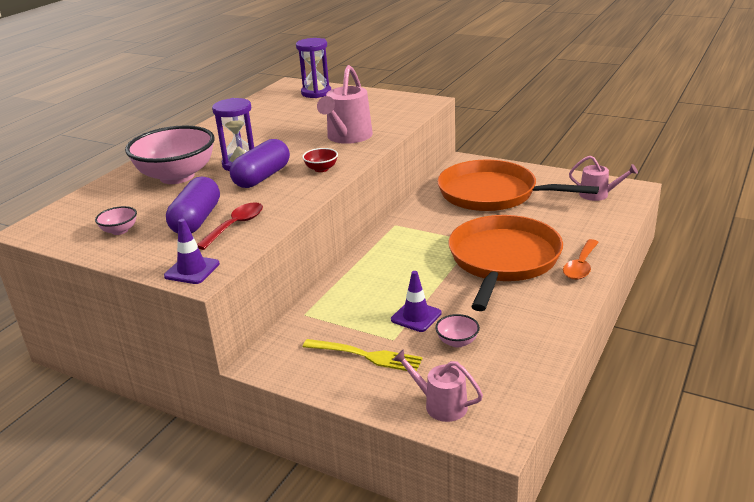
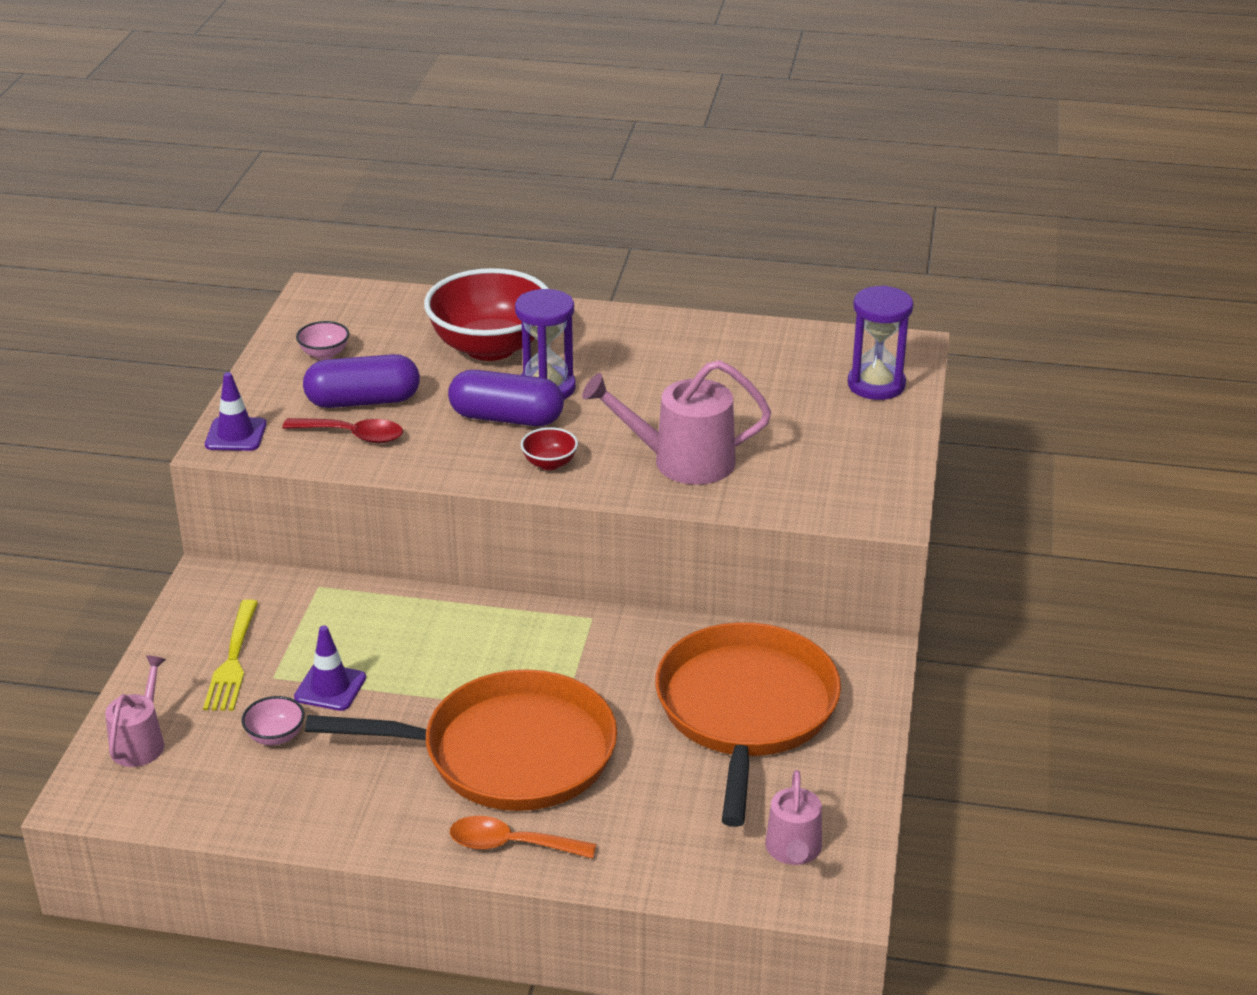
camera: 70 degrees right, 5 degrees up
(177, 176) = (490, 347): pink bowl -> red bowl

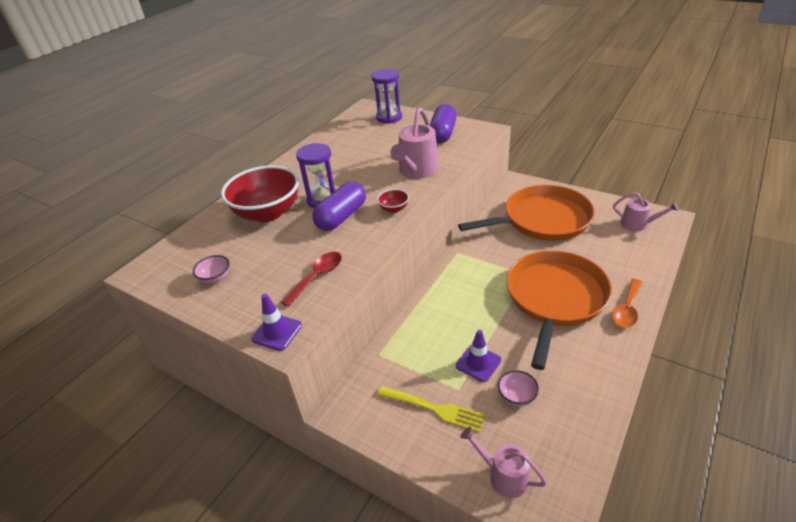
camera: 65 degrees left, 5 degrees up
(363, 401) = (283, 268): purple capsule -> purple capsule (442, 133)
(746, 710) = (542, 220): orange pan -> orange pan turned 135 degrees clockwise

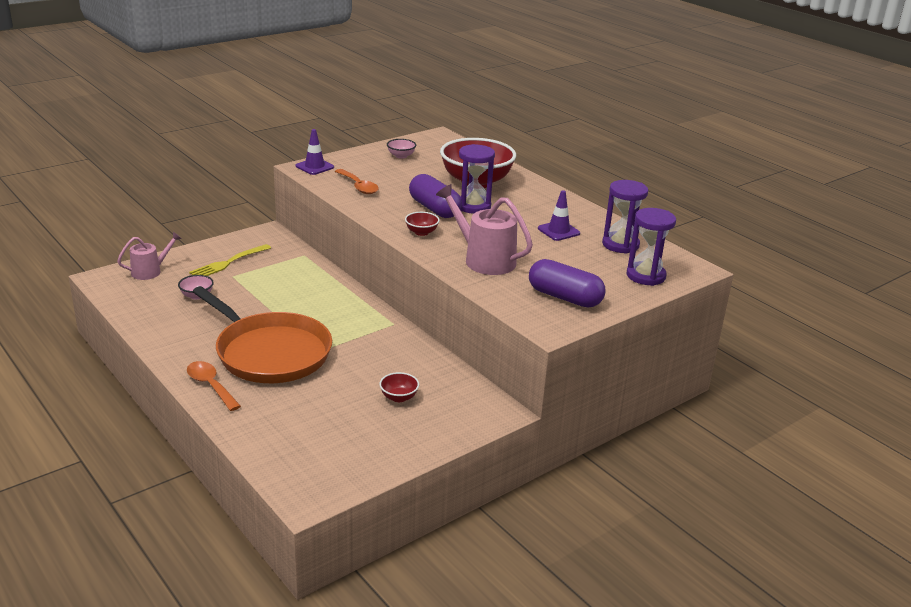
camera: 105 degrees right, 10 degrees down
(317, 277) = (358, 186): red spoon -> orange spoon
(350, 132) = (620, 245): none -> purple hourglass
(478, 363) = (245, 291): purple traffic cone -> purple traffic cone (558, 231)
(542, 220) = (399, 397): orange pan -> red bowl
(637, 224) = (320, 465): pink watering can -> none

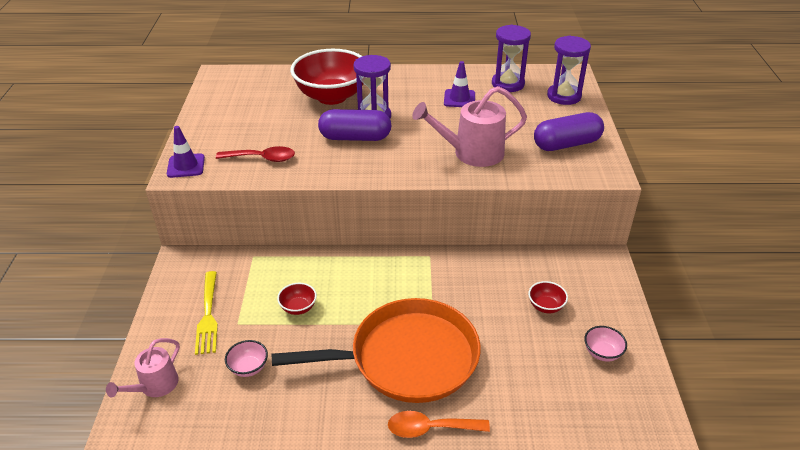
camera: 50 degrees left, 10 degrees up
(150, 271) = (155, 386): pink watering can -> pink watering can turned 150 degrees counterclockwise
(358, 186) = (262, 158): orange spoon -> red spoon
(401, 156) = (231, 110): pink bowl -> pink bowl (602, 353)
(421, 232) = (391, 163): red bowl -> red bowl (298, 308)

